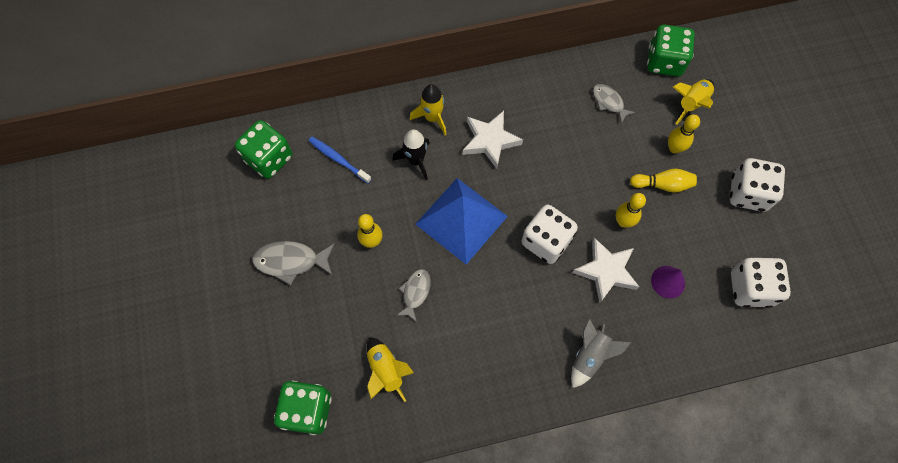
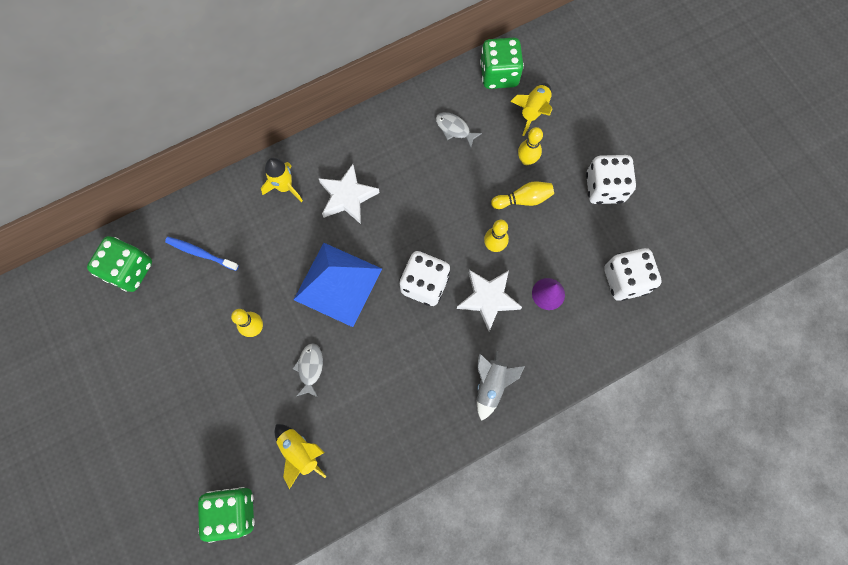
camera: 15 degrees left, 5 degrees up
(291, 261) = (179, 369): grey fish -> none
(416, 160) = (279, 235): black rocket -> none

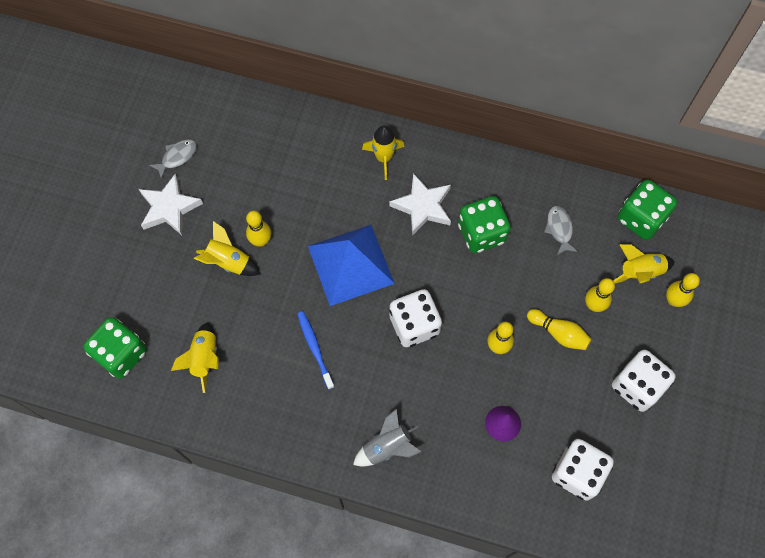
camera: 45 degrees right, 5 degrees down
(130, 270) = (218, 120): green dice -> green dice (481, 233)
(201, 253) = (277, 153): blue toothbrush -> blue toothbrush (315, 349)
(246, 366) = (228, 262): none -> yellow rocket
(310, 368) = (270, 306): grey fish -> grey fish (177, 157)
(488, 299) = (451, 382): white star -> white star (169, 208)
(571, 111) = (673, 300): none -> yellow bowling pin

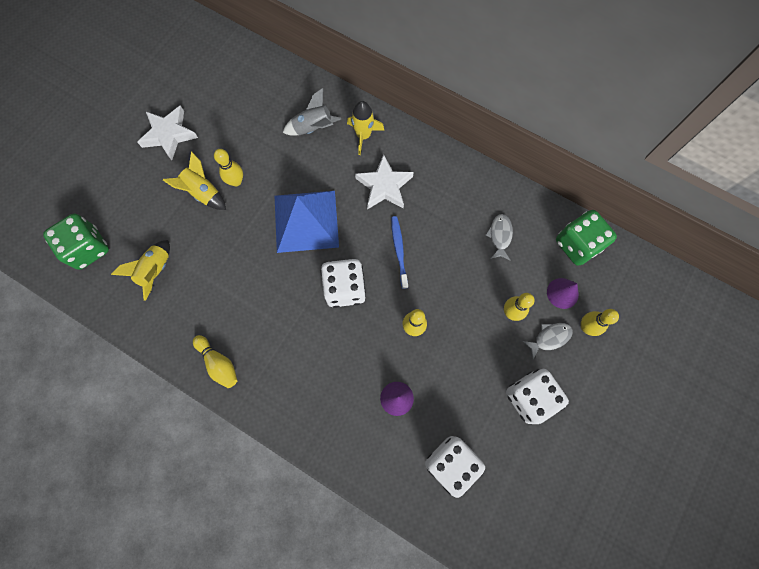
camera: 15 degrees right, 5 degrees up
(177, 157) = (189, 93): grey fish -> grey fish (549, 338)
(315, 349) = (252, 287): blue toothbrush -> blue toothbrush (399, 251)
(387, 447) = (287, 392): grey rocket -> grey rocket (313, 128)
(481, 233) = (429, 222): green dice -> none
(558, 333) = (471, 329): yellow bowling pin -> yellow bowling pin (218, 363)
(640, 272) = (562, 293): yellow rocket -> purple cone

